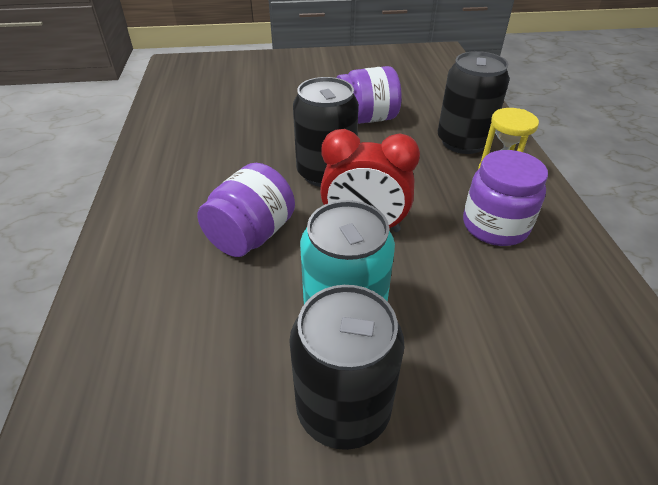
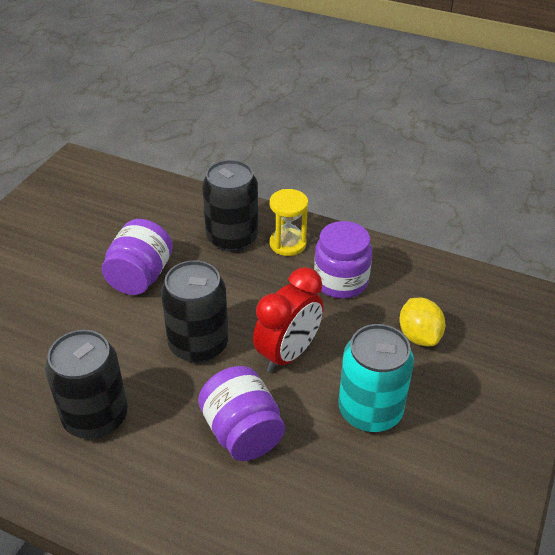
camera: 60 degrees left, 0 degrees up
(343, 408) = (443, 447): black can -> black can (96, 417)
(490, 319) = (419, 336): none -> yellow lemon

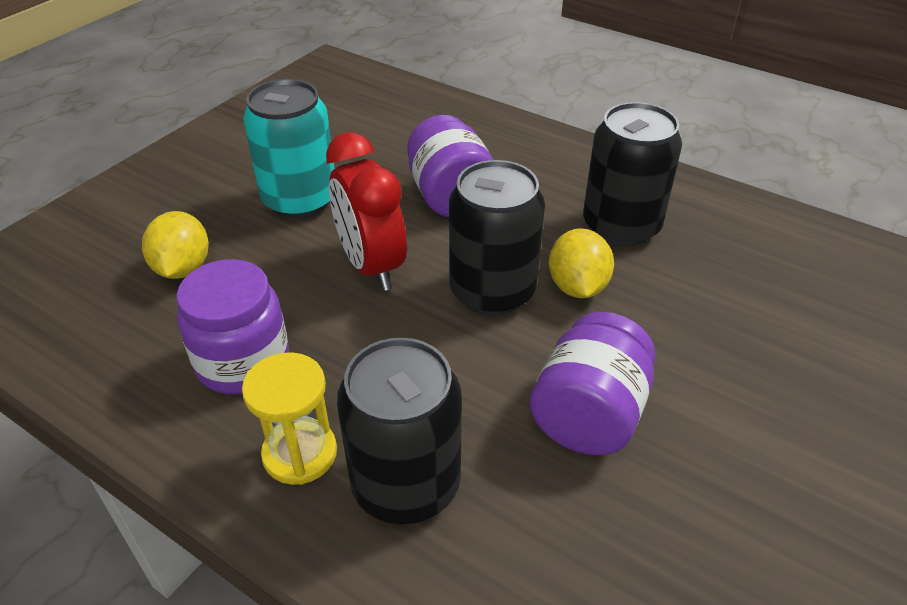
camera: 170 degrees left, 0 degrees up
(138, 355) = (577, 287): none -> yellow lemon
(288, 354) = (371, 266): red clock -> red clock turned 75 degrees counterclockwise

